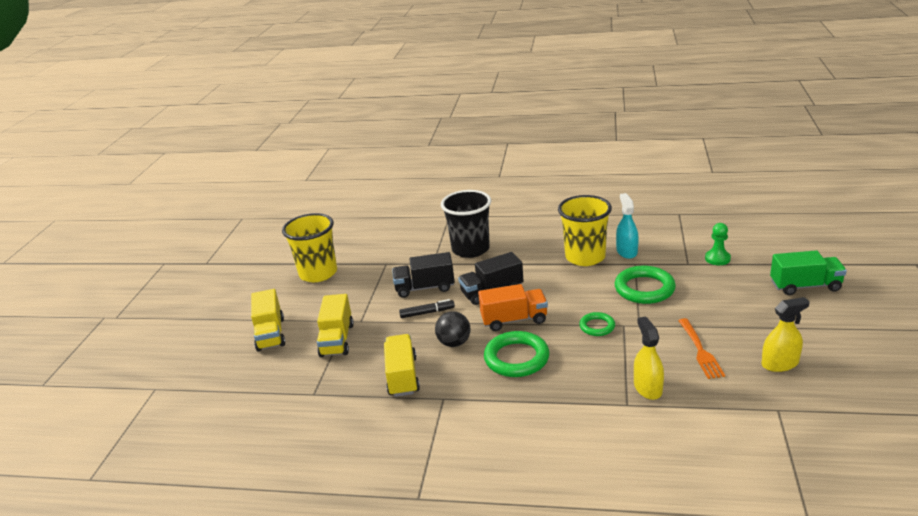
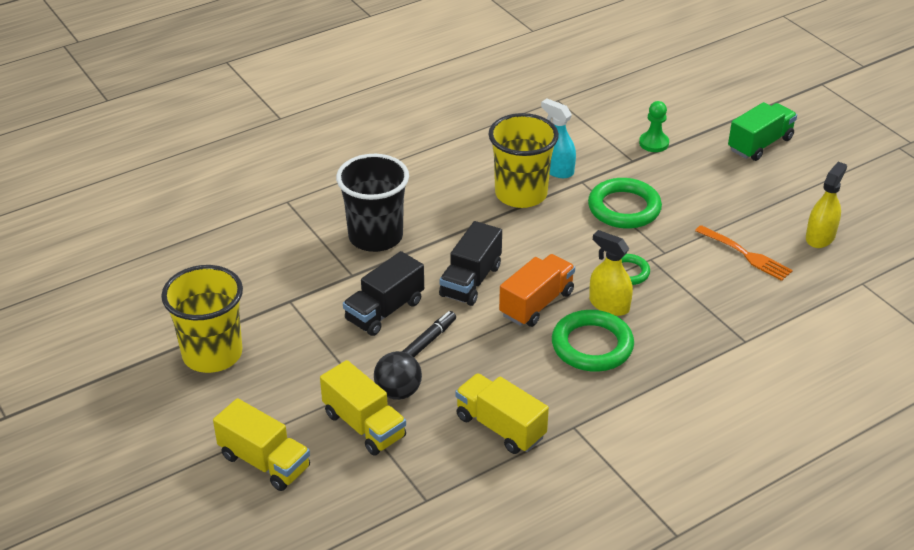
camera: 45 degrees left, 10 degrees up
(454, 343) = (506, 361): black ball -> black ball (398, 392)
(647, 388) = (744, 315): yellow spray bottle -> yellow spray bottle (609, 305)

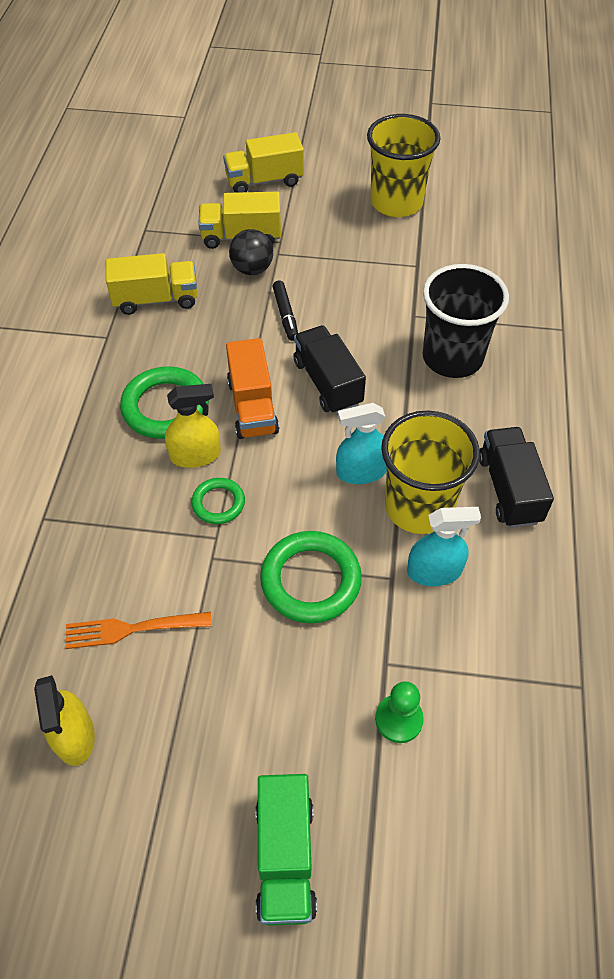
camera: 130 degrees right, 15 degrees up
(384, 311) = (347, 310): black truck -> black truck (509, 489)
(525, 228) = (361, 471): none -> turquoise spray bottle

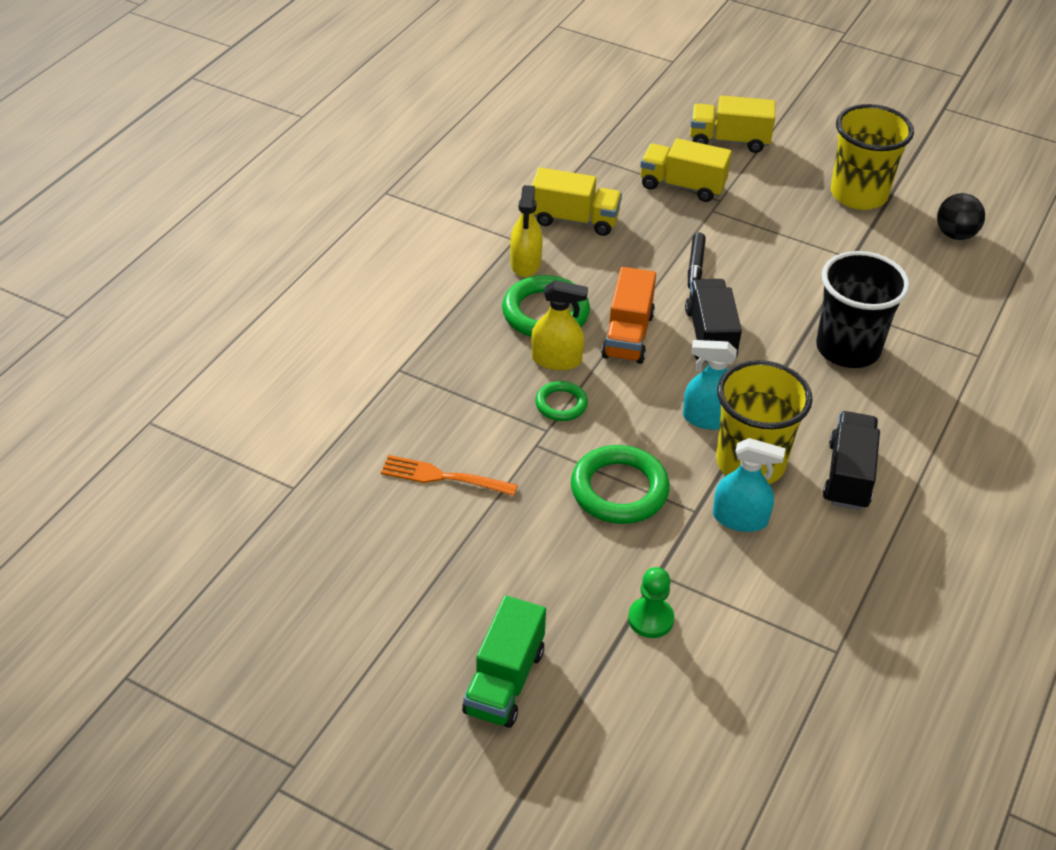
camera: 20 degrees right, 10 degrees down
(74, 736) = (363, 538): yellow spray bottle -> yellow spray bottle (525, 263)
(252, 269) = (680, 217): black ball -> black ball (955, 234)

